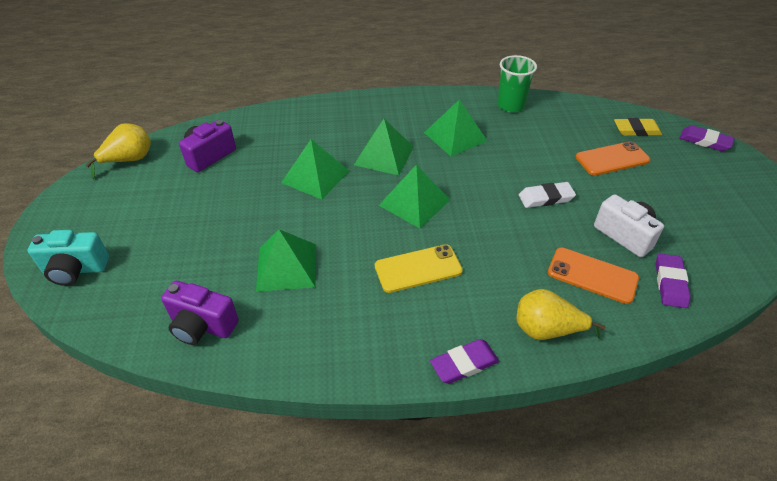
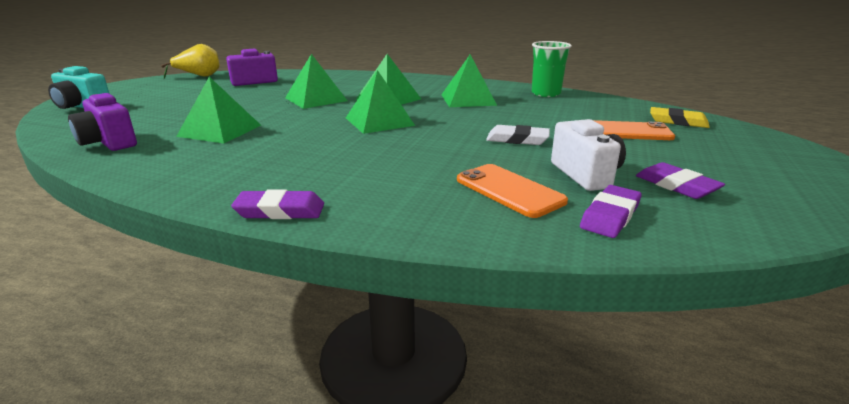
camera: 25 degrees right, 20 degrees down
(418, 268) = (327, 151): yellow phone -> none
(546, 330) = (402, 212): yellow pear -> none
(705, 141) = (767, 139): purple eraser -> purple eraser (676, 185)

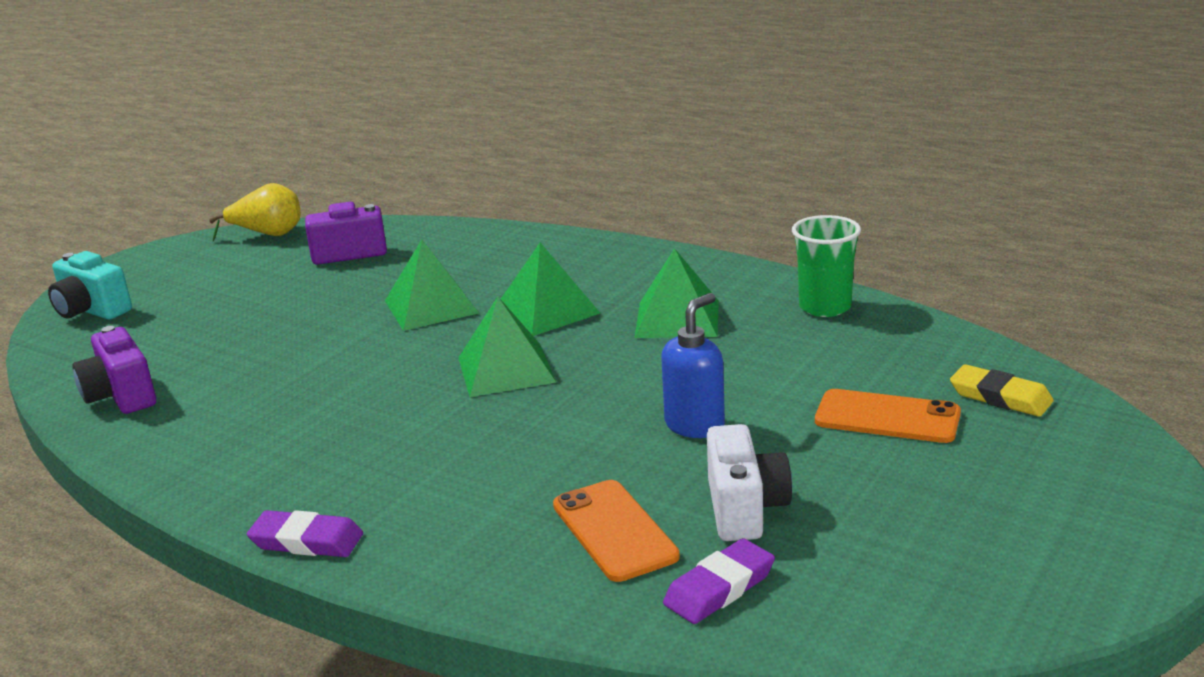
camera: 15 degrees right, 0 degrees up
(219, 130) = (269, 378): green pyramid -> none
(517, 139) = (695, 425): white eraser -> blue soap dispenser
(676, 185) = (863, 541): purple eraser -> none

